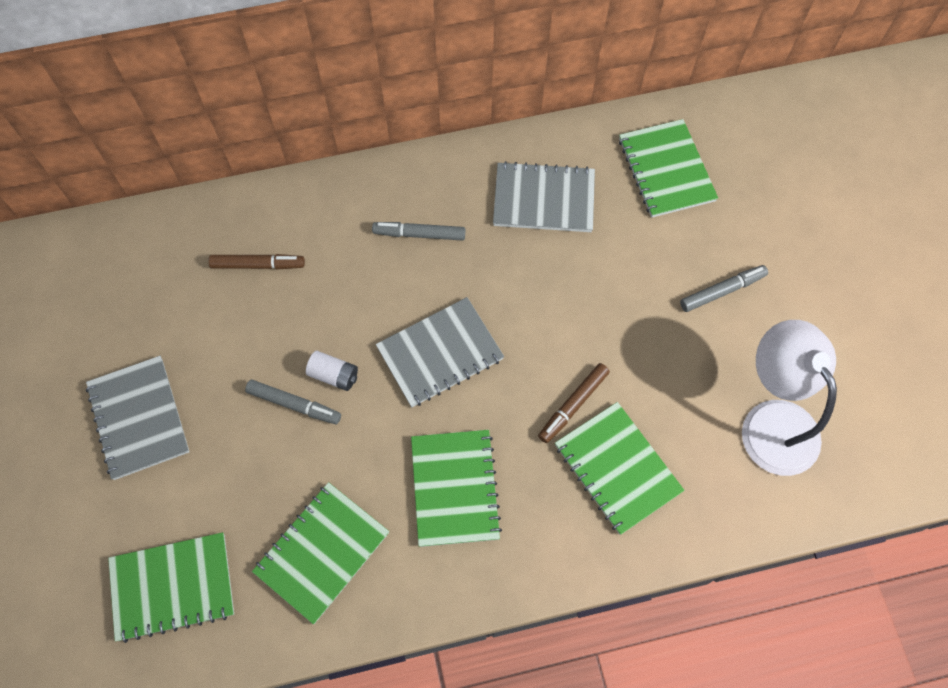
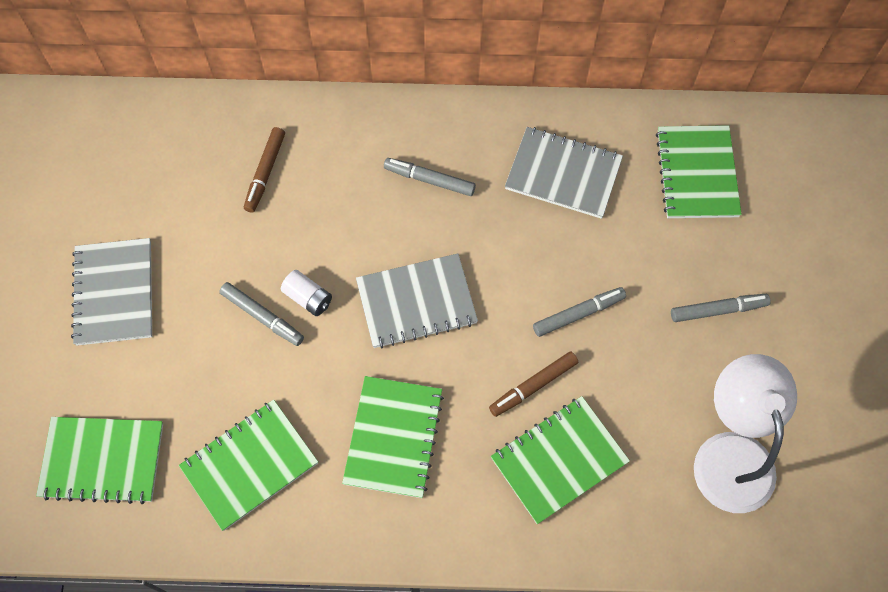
camera: 15 degrees right, 0 degrees up
(258, 265) = (265, 173): brown marker -> brown marker turned 90 degrees clockwise
(595, 326) = (578, 314): none -> grey marker
(617, 468) = (559, 460): green notebook -> green notebook turned 75 degrees clockwise

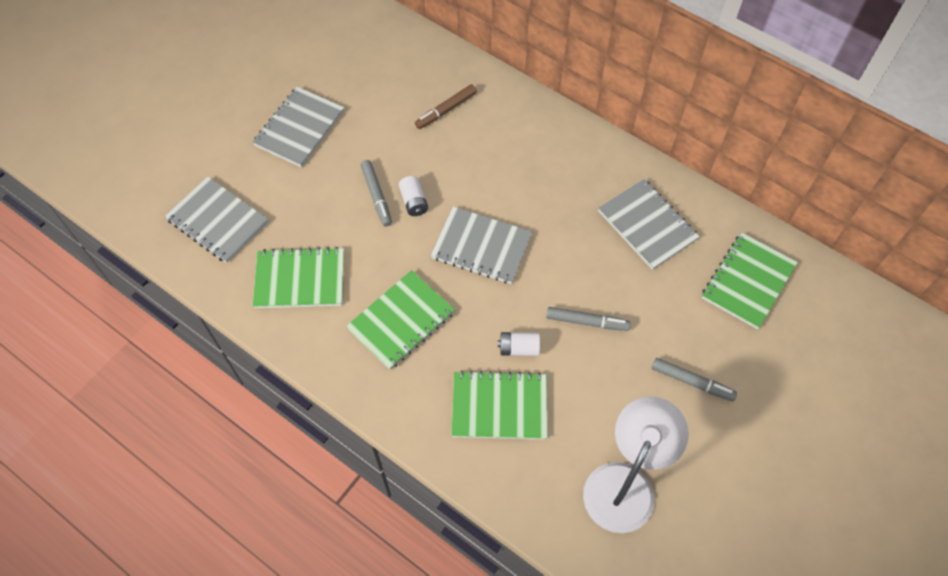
camera: 35 degrees right, 5 degrees down
(102, 460) = (217, 221): green notebook -> grey notebook
(429, 180) = (550, 175): grey marker -> none
(533, 386) = (519, 348): brown marker -> white battery

